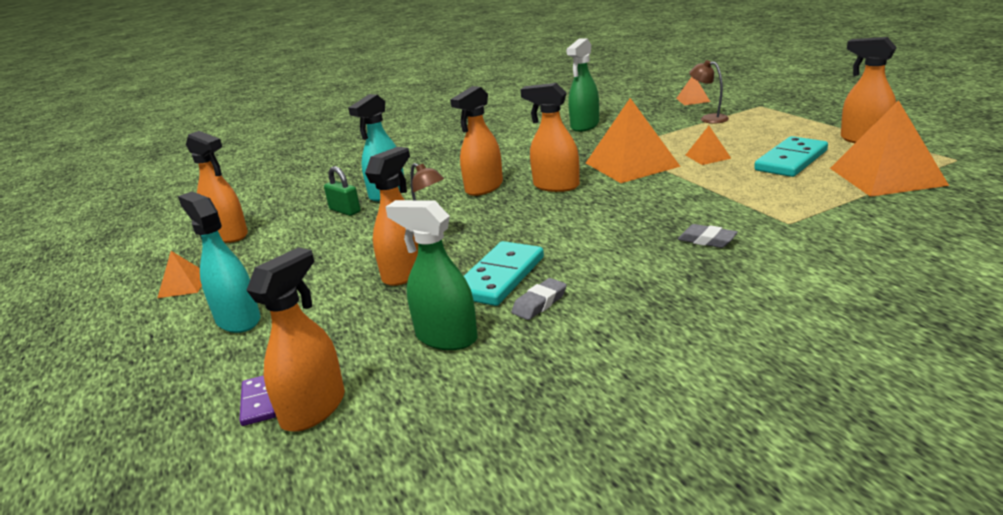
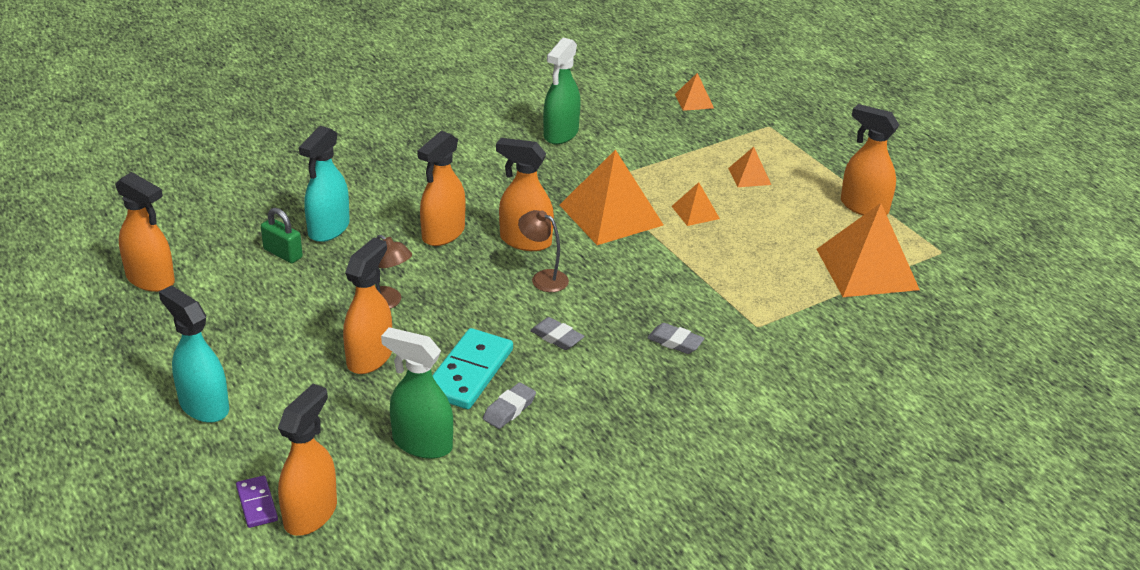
camera: 10 degrees left, 10 degrees up
(183, 285) = (124, 353): orange pyramid -> orange pyramid (749, 176)
(587, 245) = (557, 337): none -> grey eraser
(708, 118) = (706, 142): brown lamp -> brown lamp (543, 278)
(791, 160) = (780, 231): turquoise domino -> none

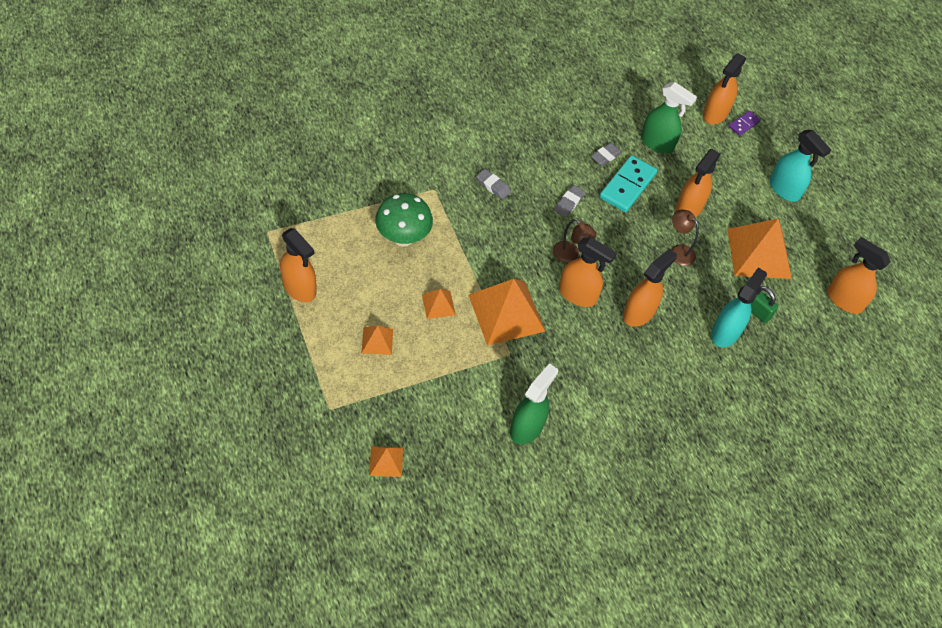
camera: 175 degrees left, 20 degrees up
(256, 504) = (743, 124): purple domino -> purple domino turned 60 degrees clockwise
(557, 337) = (569, 203): grey eraser -> grey eraser turned 75 degrees clockwise
(770, 267) = (403, 238): none -> green mushroom
(867, 269) = (333, 225): orange pyramid -> orange pyramid (759, 253)

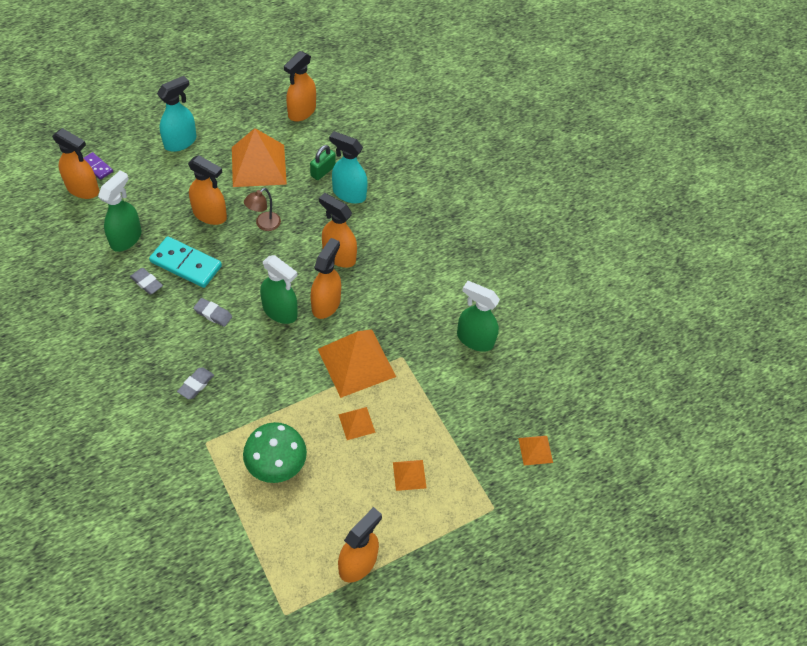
camera: 95 degrees left, 0 degrees up
(570, 255) = (280, 311): brown lamp -> green spray bottle

